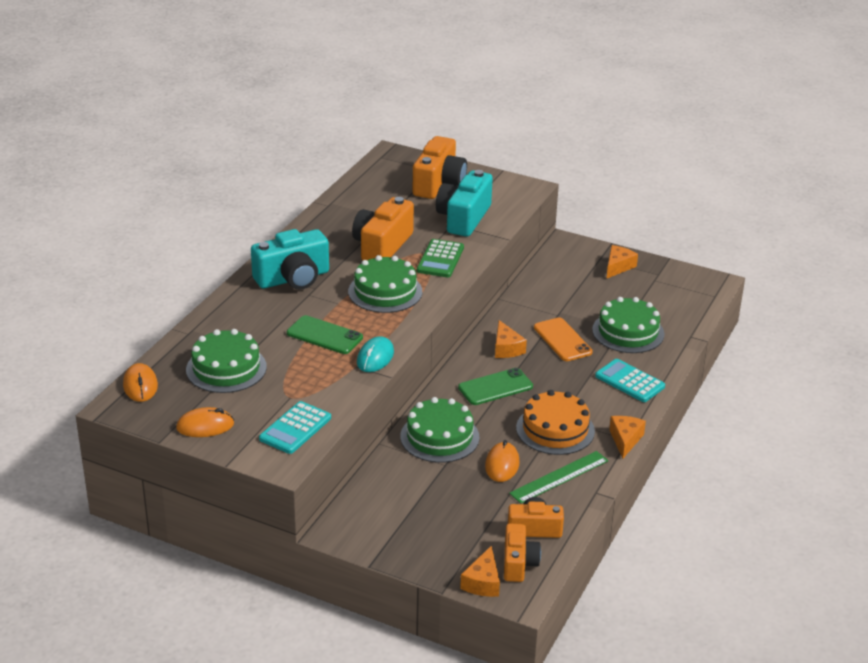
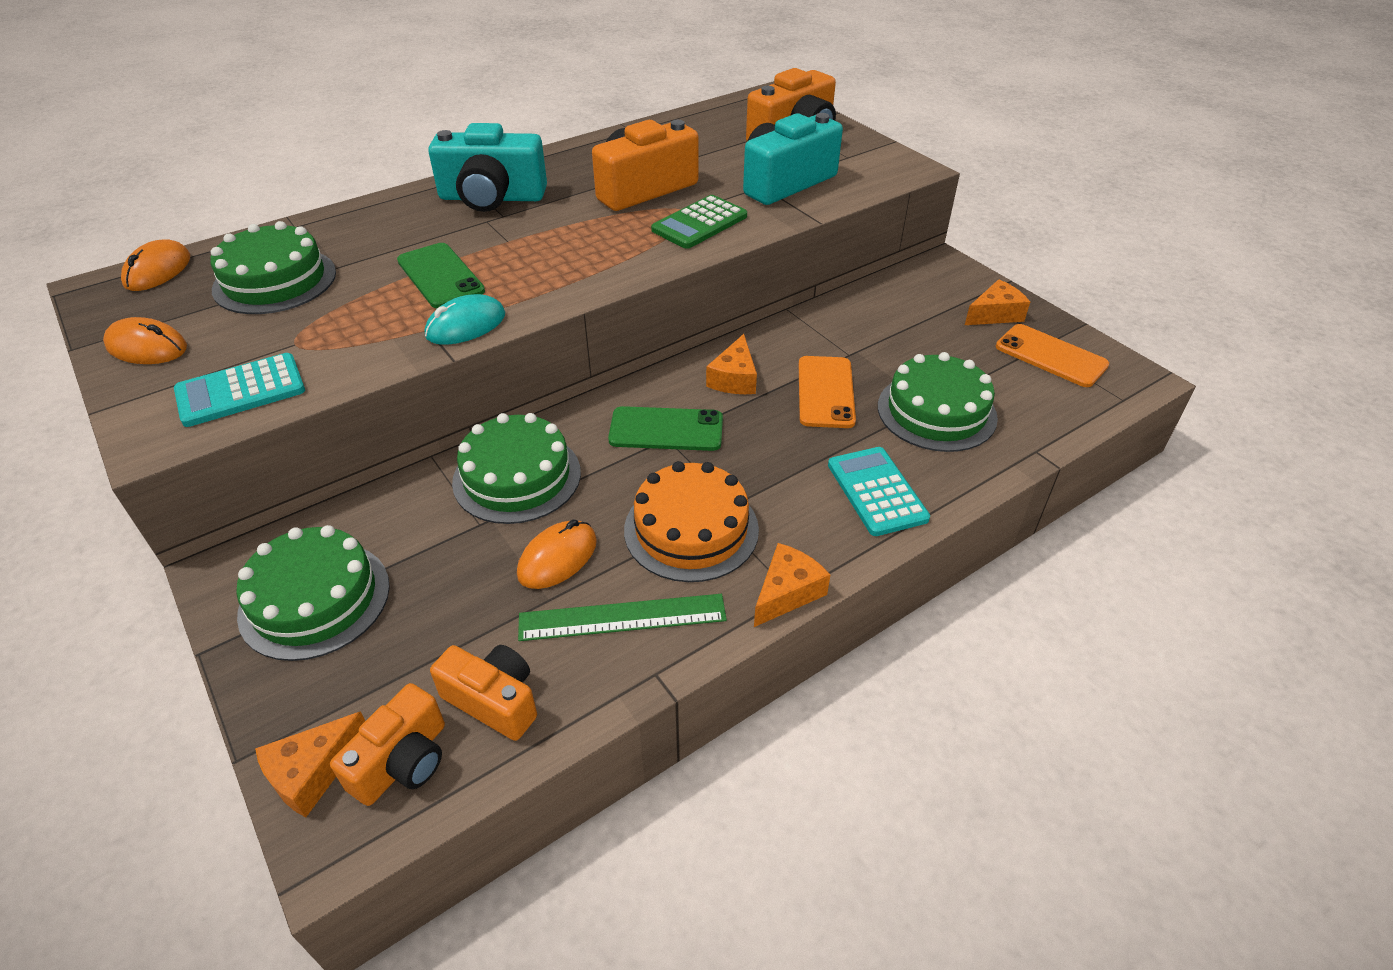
camera: 30 degrees right, 10 degrees up
(385, 291) = (582, 243): green cake -> green cake (315, 599)
(664, 283) = (1051, 356): none -> orange phone

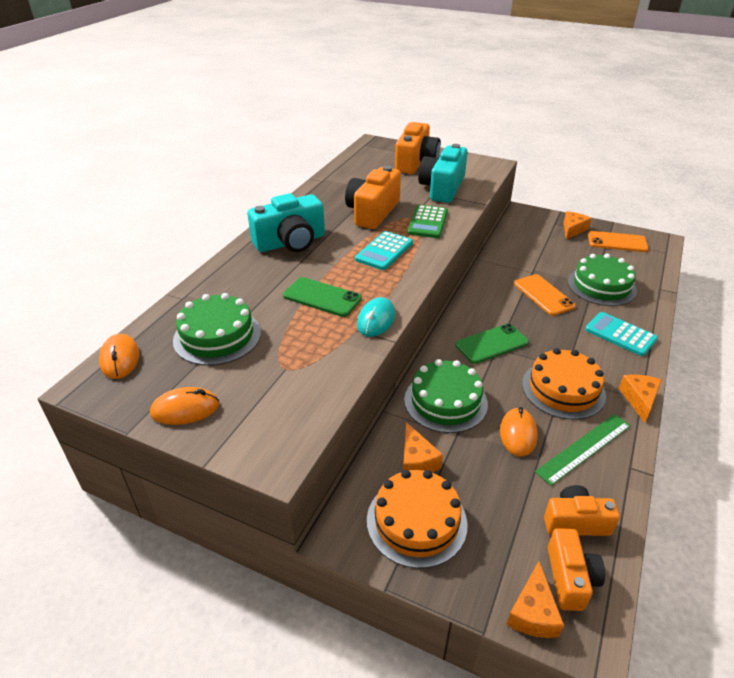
camera: 30 degrees left, 5 degrees down
(241, 391) = (291, 409): turquoise calculator -> turquoise calculator (384, 251)
(315, 599) = (416, 521): green cake -> orange cake
(734, 378) = (493, 304): orange cheese -> orange cheese (416, 460)

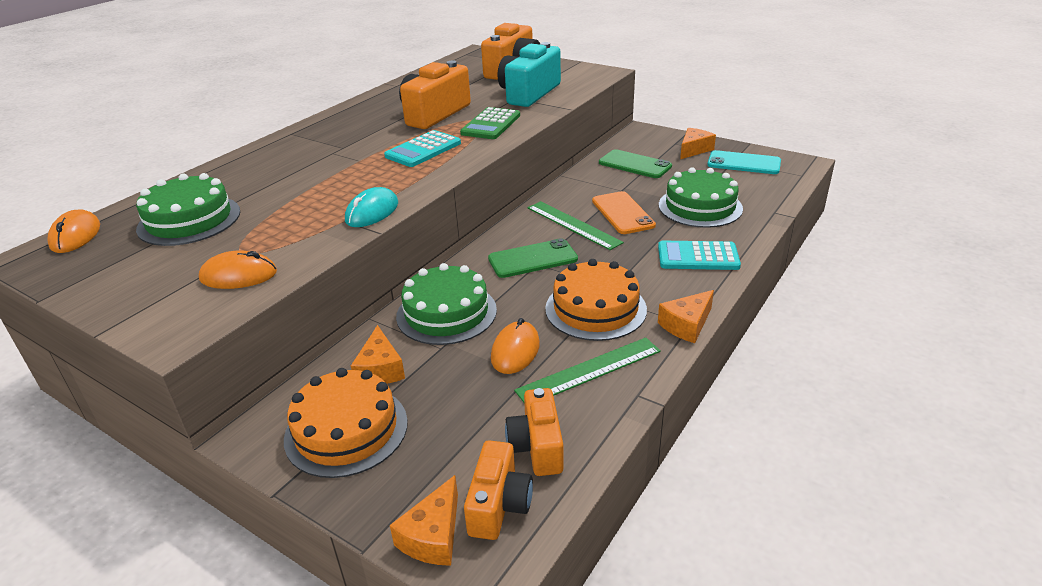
camera: 10 degrees right, 5 degrees down
(185, 409) = (111, 283): orange mouse -> orange mouse (238, 276)
(290, 242) = (324, 139): turquoise camera -> none
(322, 297) = (325, 189): green phone -> green phone (634, 164)
(509, 308) = (573, 225): none -> green ruler
(575, 522) = (537, 446): orange camera -> orange camera turned 105 degrees counterclockwise
(617, 242) = (744, 163): orange phone -> turquoise phone
(620, 334) = (698, 257): turquoise calculator -> turquoise calculator turned 45 degrees counterclockwise
(639, 400) = (686, 325): orange cheese -> orange cheese turned 150 degrees counterclockwise

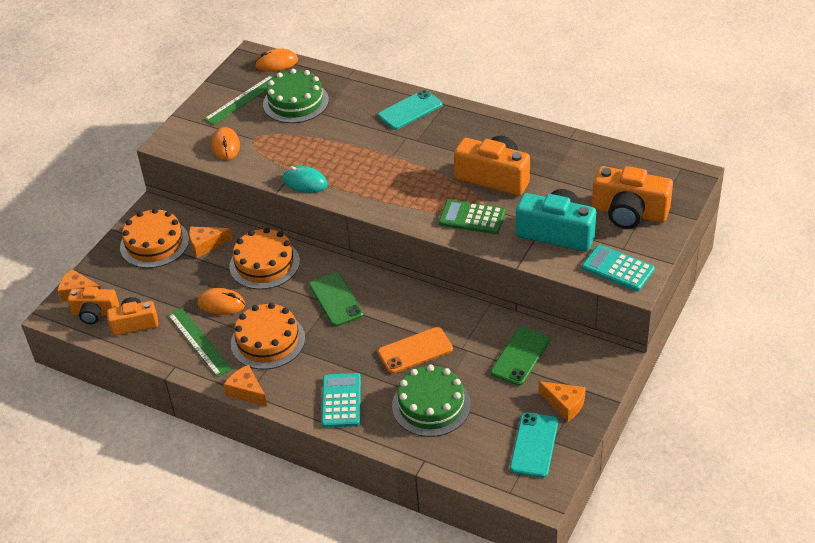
camera: 85 degrees right, 10 degrees up
(284, 150) = (410, 110): none -> turquoise phone
(423, 150) = (413, 186): turquoise calculator -> turquoise calculator (617, 269)
(446, 313) = (264, 264): green cake -> orange cake
(573, 225) = (392, 319): green ruler -> green ruler (242, 100)

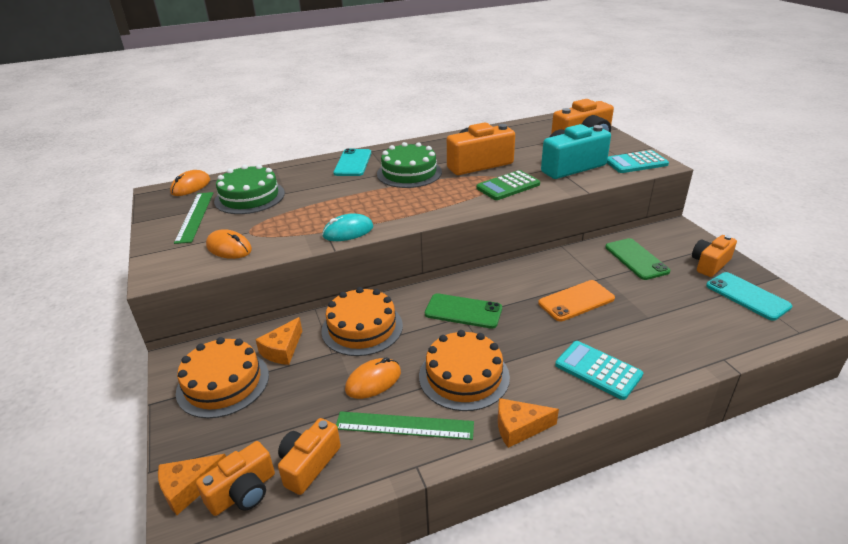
camera: 50 degrees left, 10 degrees down
(415, 350) = (576, 301): orange phone -> orange phone turned 45 degrees clockwise
(431, 405) = (653, 323): green cake -> green cake (409, 173)
(564, 404) = (710, 264): orange cheese -> orange camera

